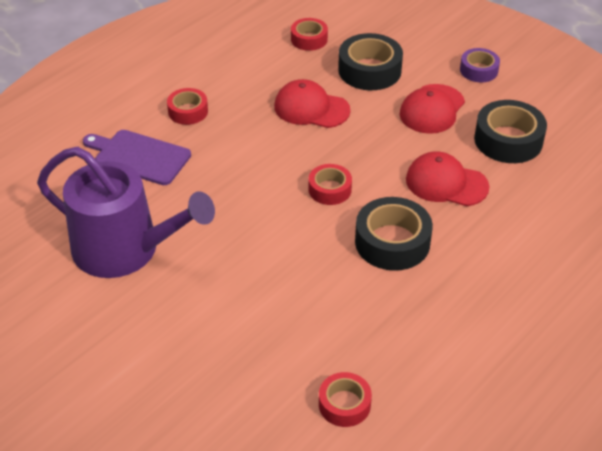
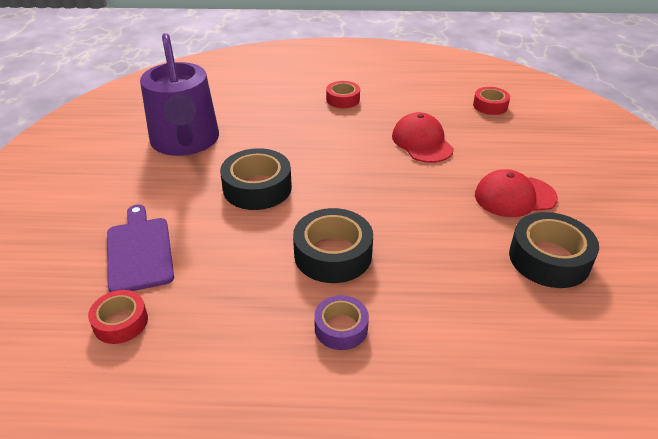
camera: 50 degrees right, 5 degrees down
(139, 156) = (276, 104): purple cutting board -> purple cutting board (139, 251)
(330, 189) = (350, 193): red tape -> none
(369, 70) = (505, 146): black tape -> black tape (257, 188)
(446, 183) = (441, 249): red cap -> none
(478, 70) = (603, 197): purple tape -> purple tape (341, 328)

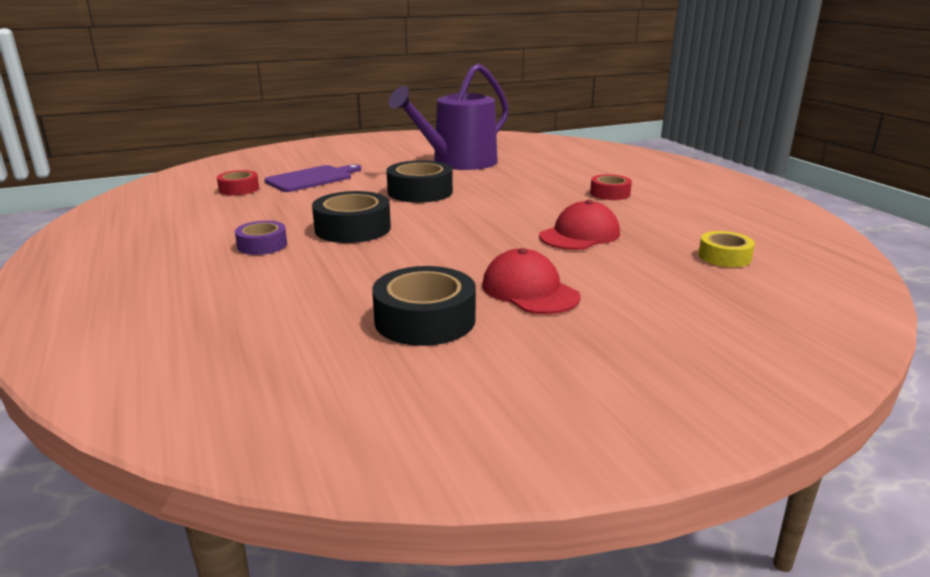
camera: 65 degrees right, 15 degrees down
(490, 106) = (724, 257): red tape -> yellow tape

